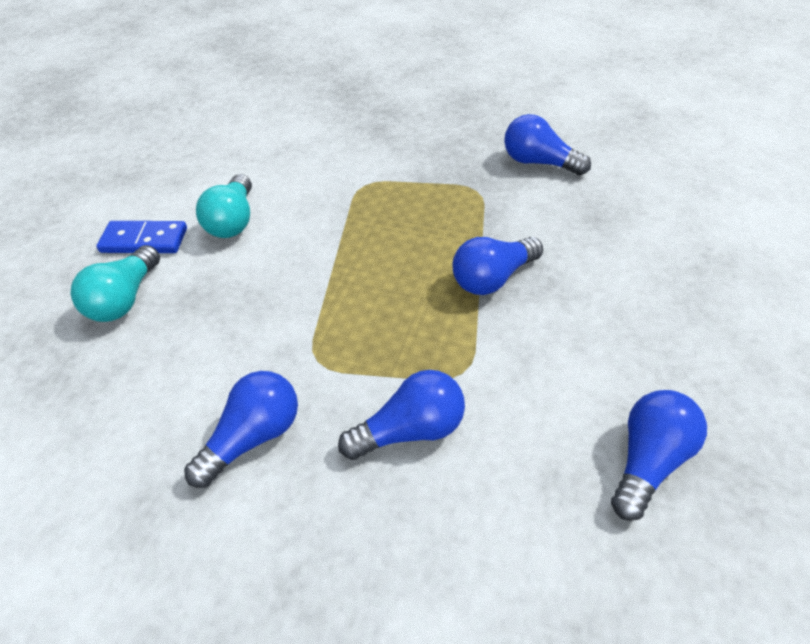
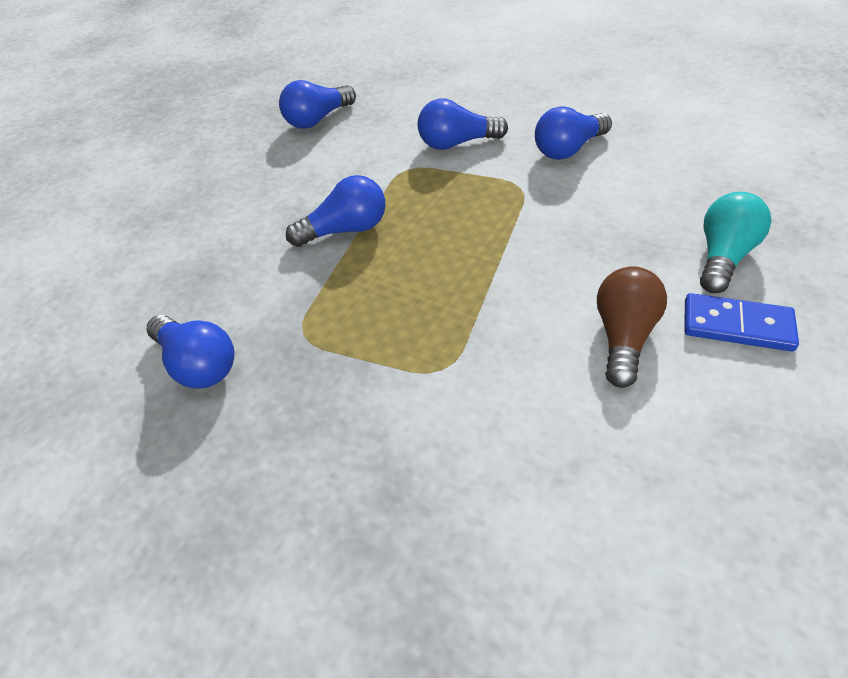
camera: 165 degrees left, 0 degrees up
(233, 221) = (623, 337): turquoise light bulb -> brown light bulb

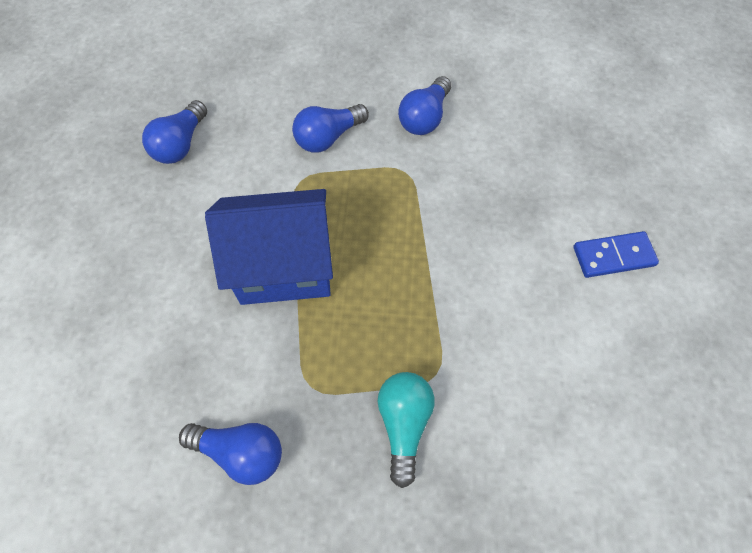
camera: 30 degrees left, 15 degrees up
(345, 230) = (284, 267): blue light bulb -> blue house
(623, 337) = (546, 295): brown light bulb -> none
(723, 256) = (581, 195): turquoise light bulb -> turquoise light bulb (404, 424)

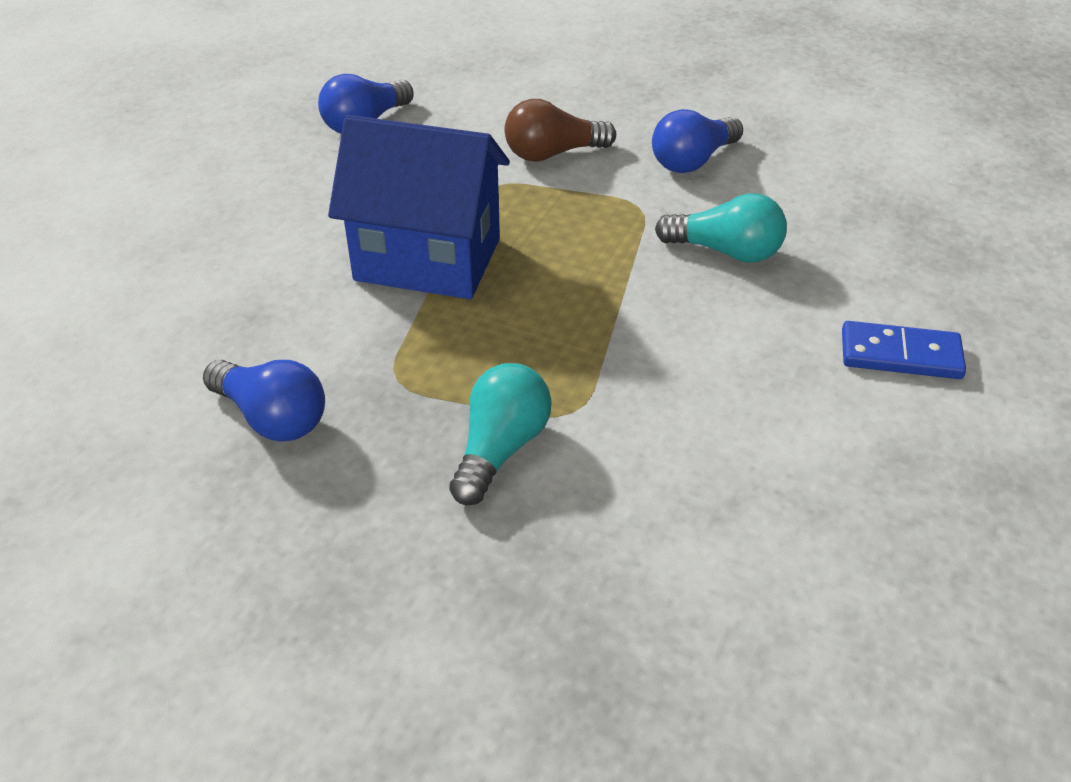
camera: 20 degrees right, 20 degrees down
(328, 137) = (553, 154): blue light bulb -> brown light bulb
(477, 198) = (726, 251): none -> turquoise light bulb

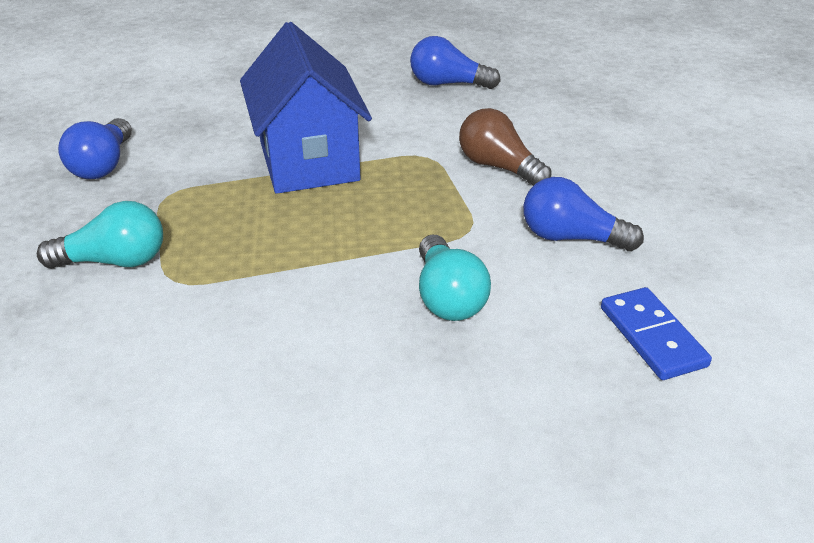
camera: 60 degrees right, 5 degrees down
(900, 355) = (376, 461): blue domino -> blue domino (652, 336)

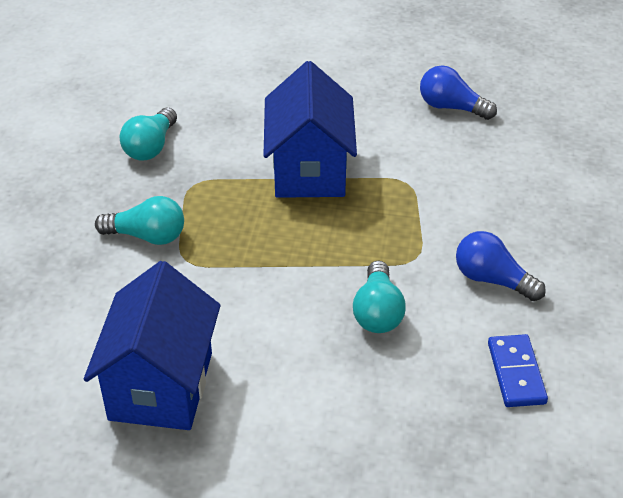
camera: 15 degrees right, 5 degrees up
(103, 165) = (151, 147): blue light bulb -> turquoise light bulb
(169, 452) = (161, 386): none -> blue house
(498, 167) = (461, 203): brown light bulb -> none

